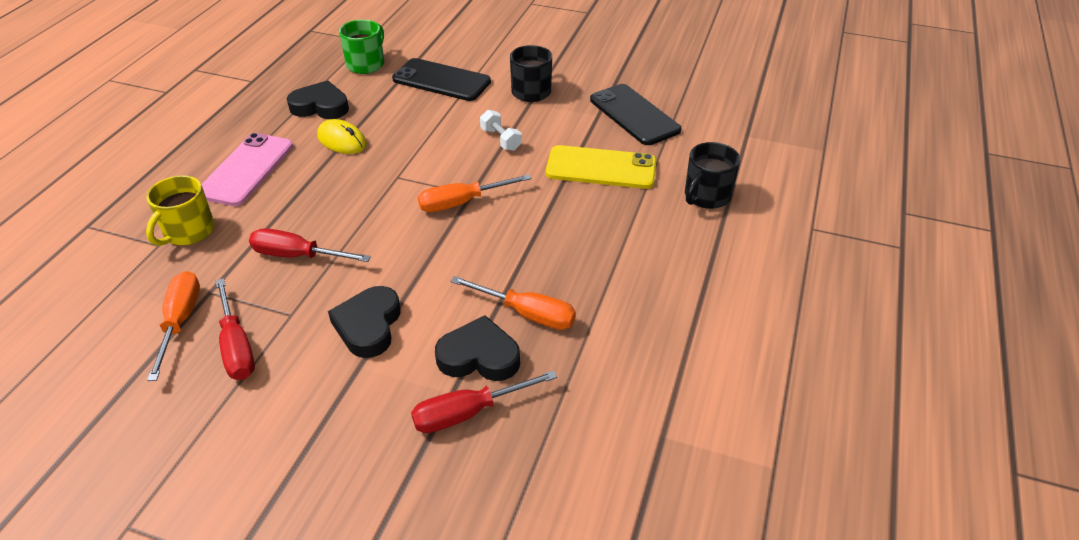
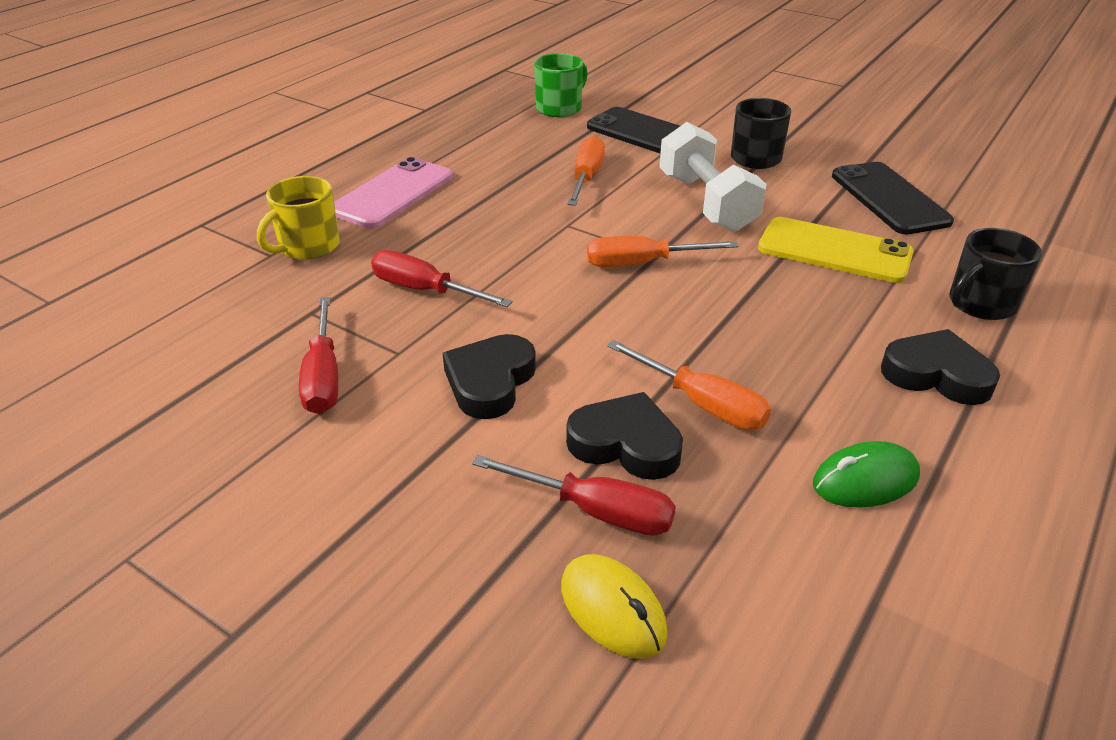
camera: 15 degrees right, 5 degrees down
(180, 321) = (267, 338): orange screwdriver -> orange screwdriver (586, 177)
(320, 106) = (495, 142): black heart -> black heart (936, 374)
(342, 140) = (511, 179): yellow mouse -> yellow mouse (612, 609)
(468, 413) = (595, 511): red screwdriver -> red screwdriver turned 150 degrees counterclockwise
(501, 139) = (706, 203): white dumbbell -> white dumbbell, size x2.05
(645, 350) = (865, 480): none -> green mouse

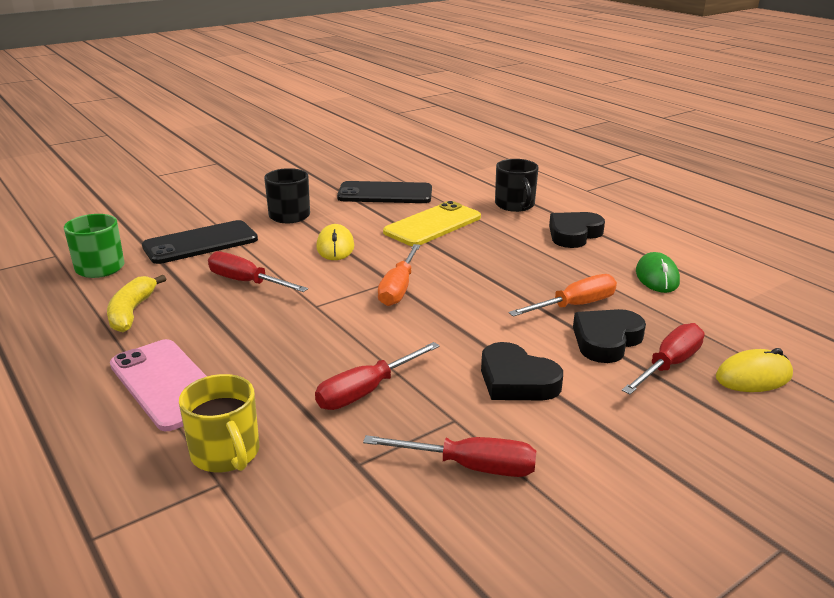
camera: 70 degrees left, 10 degrees down
(494, 145) = (132, 312): none -> yellow banana
(586, 177) = (246, 282): orange screwdriver -> red screwdriver
(706, 203) = (335, 247): white dumbbell -> yellow mouse

